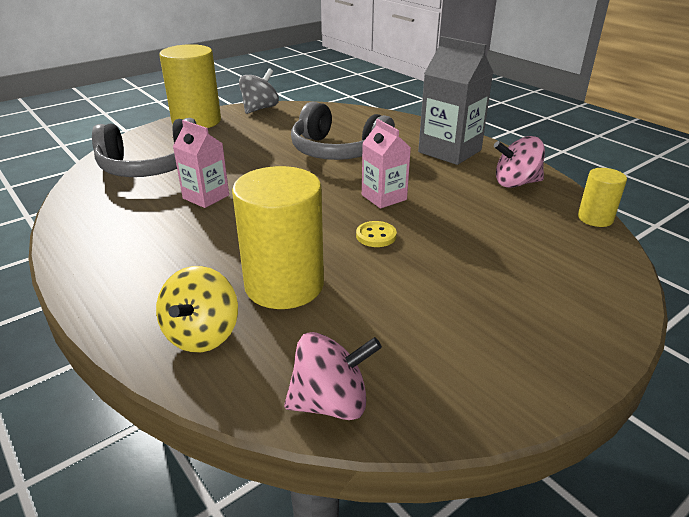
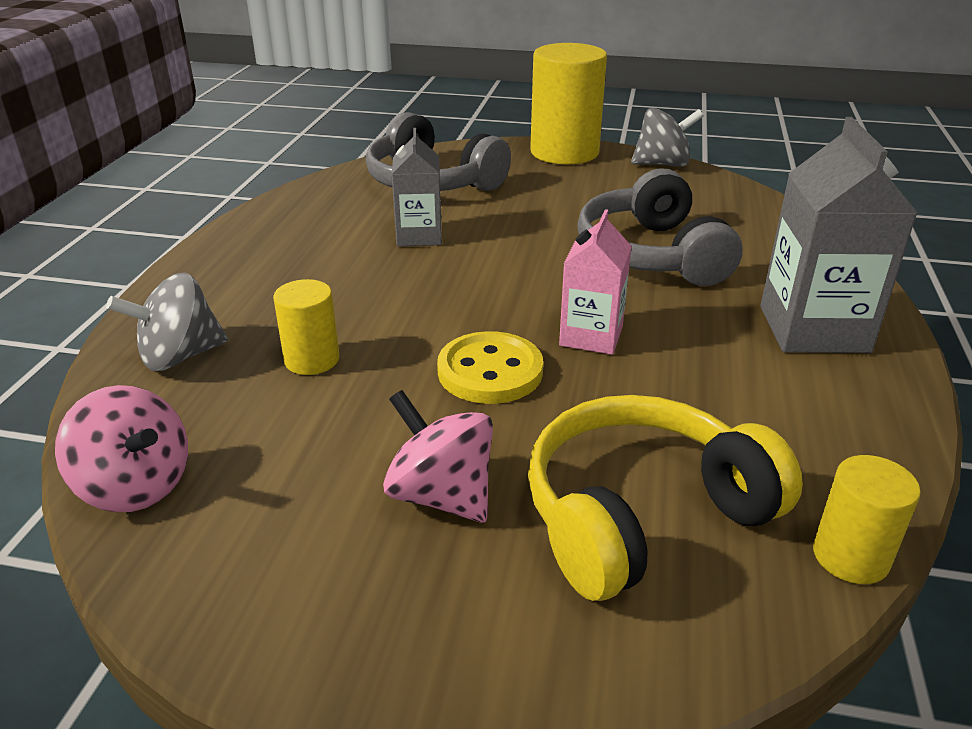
camera: 50 degrees right, 0 degrees up
(202, 335) = (179, 356): yellow spinning top -> grey spinning top
(206, 197) = (419, 236): pink carton -> grey carton
(284, 285) = (312, 360): yellow cylinder -> yellow cylinder, size x0.51
(376, 236) = (490, 371): yellow button -> yellow button, size x1.67
(516, 183) = (824, 426): pink spinning top -> pink spinning top (441, 495)
(529, 248) = (642, 514): none -> yellow headphones

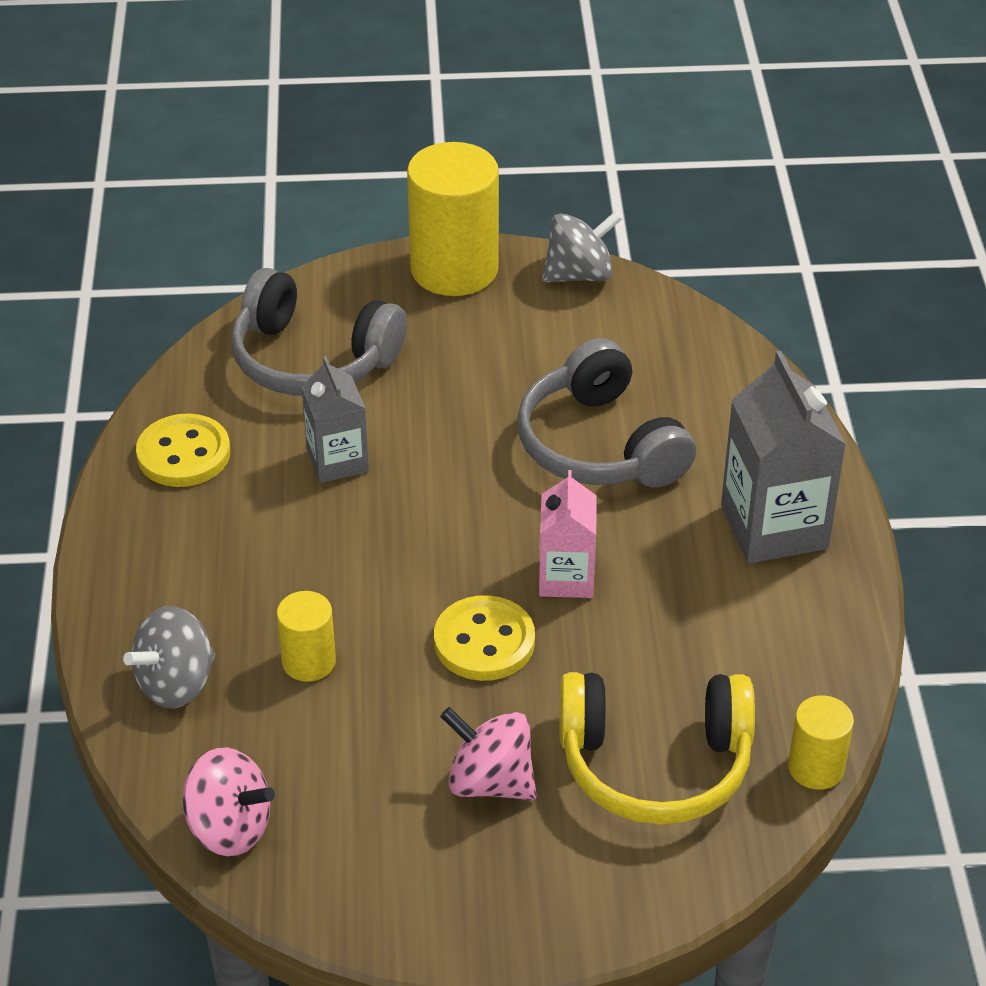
camera: 15 degrees left, 10 degrees up
(299, 217) = (184, 454): none -> yellow button
(642, 514) = (655, 764): yellow headphones -> yellow headphones turned 135 degrees counterclockwise

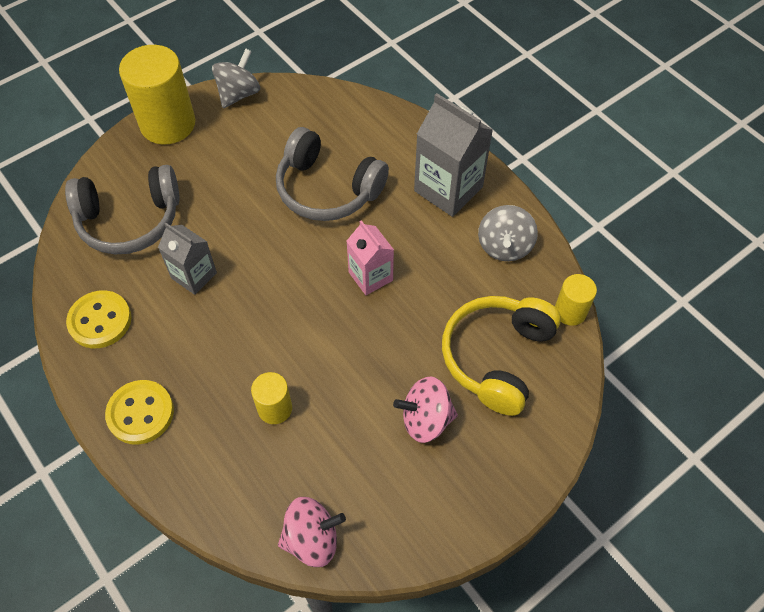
camera: 35 degrees left, 15 degrees up
(176, 683) = (210, 469): grey spinning top -> grey spinning top (504, 246)
(484, 642) = (358, 339): yellow button -> yellow button (140, 413)
(655, 764) = (496, 357): yellow headphones -> yellow headphones turned 150 degrees clockwise

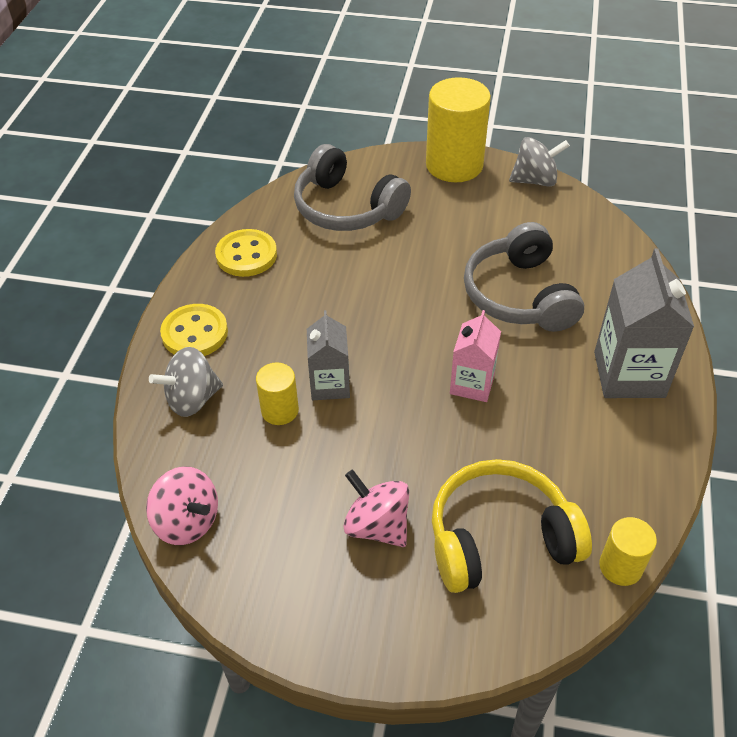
camera: 50 degrees right, 10 degrees down
(194, 275) = (342, 276): grey carton -> grey carton (330, 384)
(504, 246) = (624, 460): grey spinning top -> grey spinning top (192, 399)

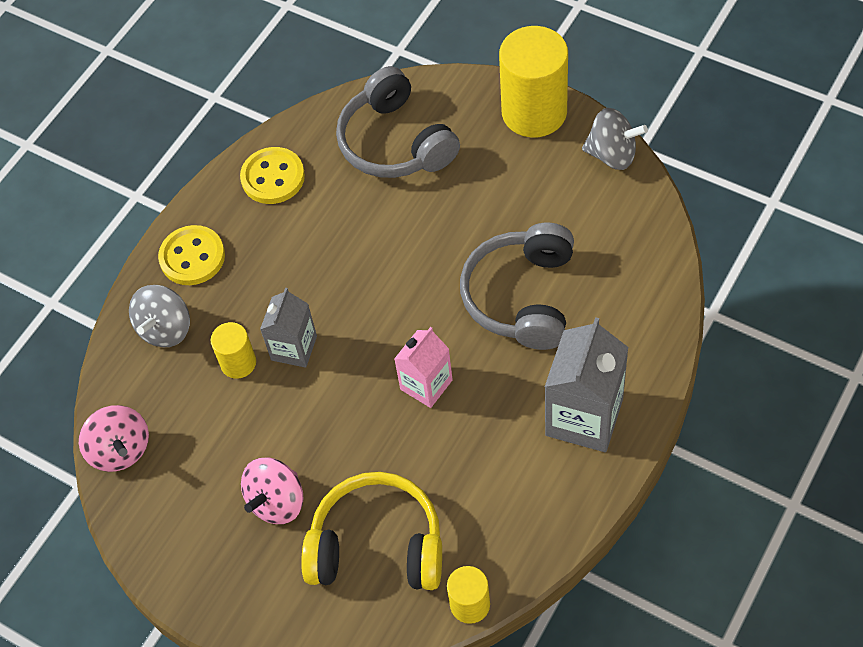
camera: 25 degrees right, 10 degrees up
(192, 399) = (165, 329): grey spinning top -> grey spinning top turned 60 degrees counterclockwise
(377, 525) = (277, 502): pink spinning top -> pink spinning top turned 120 degrees counterclockwise

